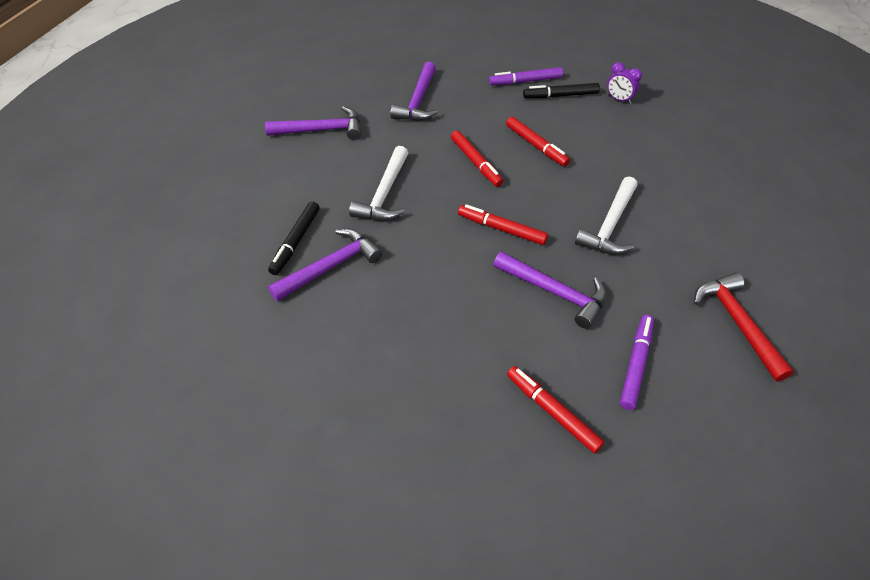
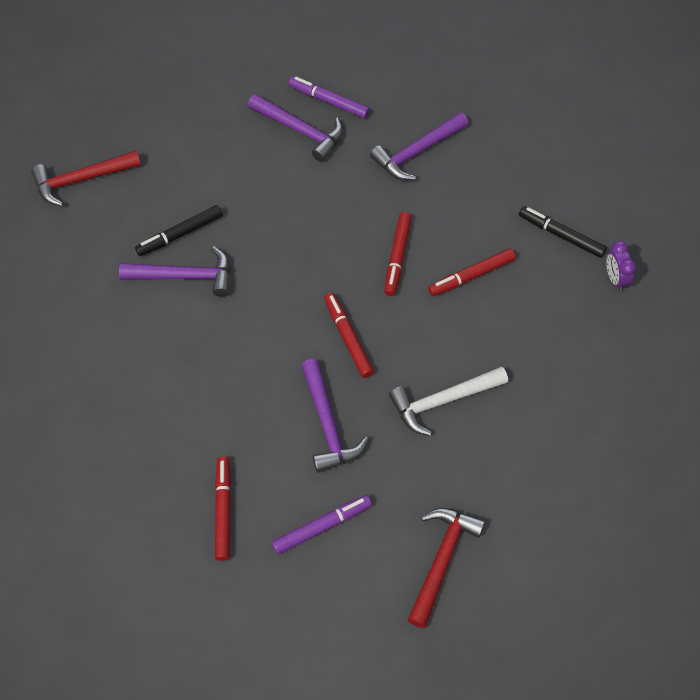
camera: 40 degrees right, 10 degrees up
(166, 254) = (81, 180): none -> red hammer
(384, 194) = (288, 236): white hammer -> none
(525, 81) = (545, 195): purple marker -> purple marker (329, 101)
(536, 146) = (471, 276): red marker -> red marker turned 60 degrees clockwise

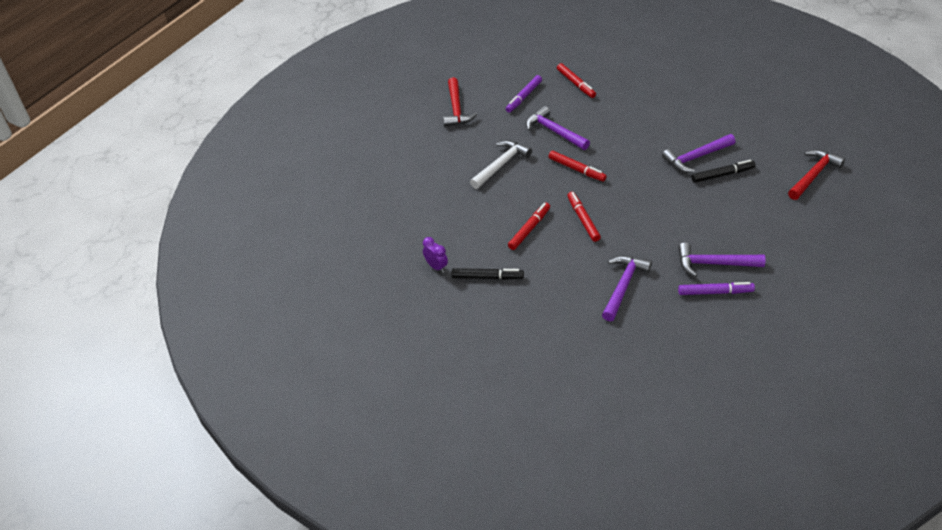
camera: 155 degrees right, 15 degrees down
(180, 234) = (722, 175): black marker -> black marker turned 45 degrees clockwise

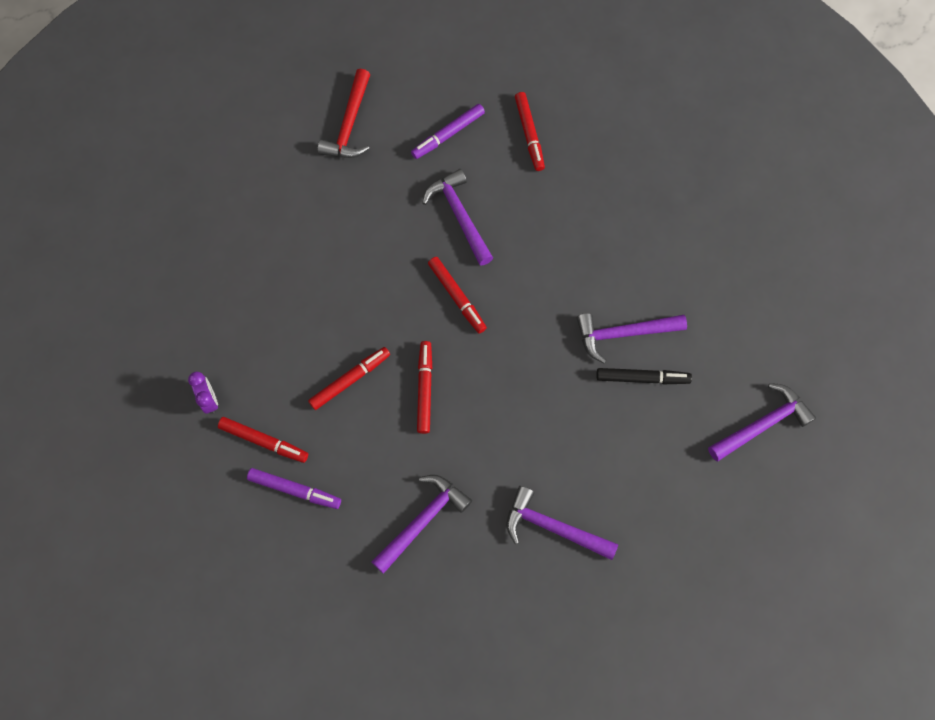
camera: 15 degrees right, 25 degrees up
(487, 277) = (264, 441): black marker -> red marker
(501, 165) = (363, 252): white hammer -> none
(715, 292) = (531, 574): purple marker -> purple marker (295, 490)
(813, 175) = (762, 424): red hammer -> purple hammer

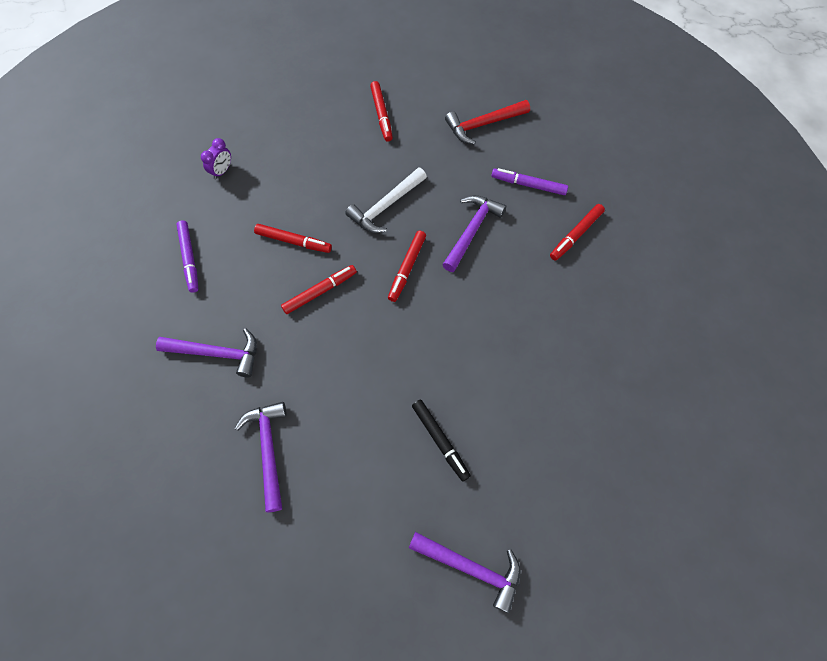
camera: 55 degrees right, 5 degrees down
(264, 441) = (213, 219): red marker -> red marker (381, 114)
(374, 272) = (386, 206): none -> white hammer
(623, 333) = (467, 403): purple hammer -> none

